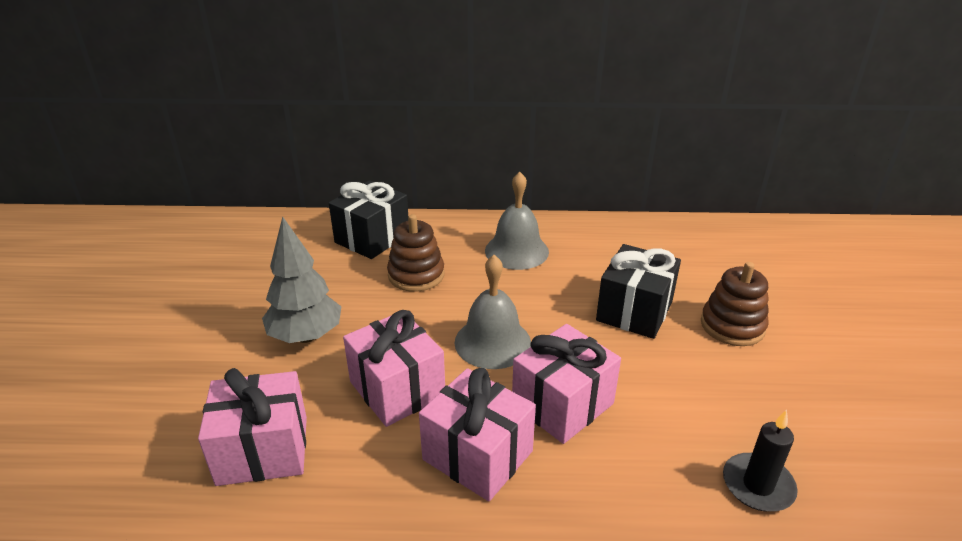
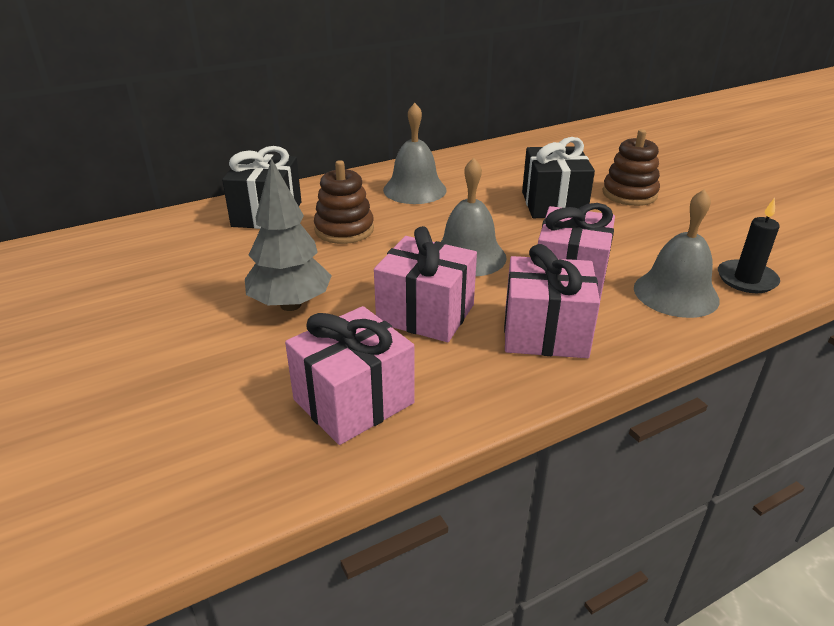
camera: 30 degrees left, 0 degrees up
(655, 468) = (676, 293): none -> grey bell

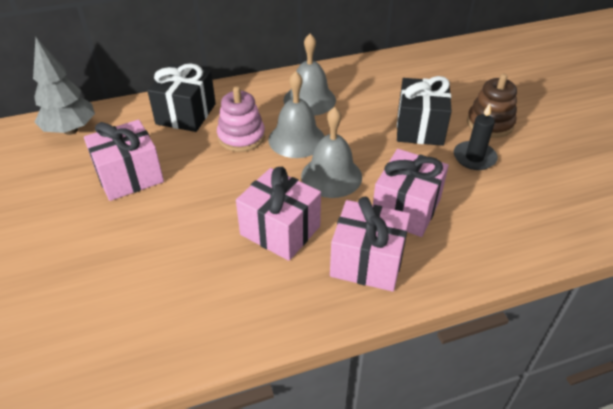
camera: 10 degrees right, 10 degrees up
(290, 305) = (181, 208): grey tree -> grey tree (70, 130)
(344, 229) = (241, 137): brown stacking toy -> pink stacking toy
(353, 401) = (203, 305): pink gift -> pink gift (129, 176)
(676, 293) = (489, 236): grey bell -> grey bell (296, 139)
(746, 279) = (555, 229): black candle -> black candle (474, 157)

